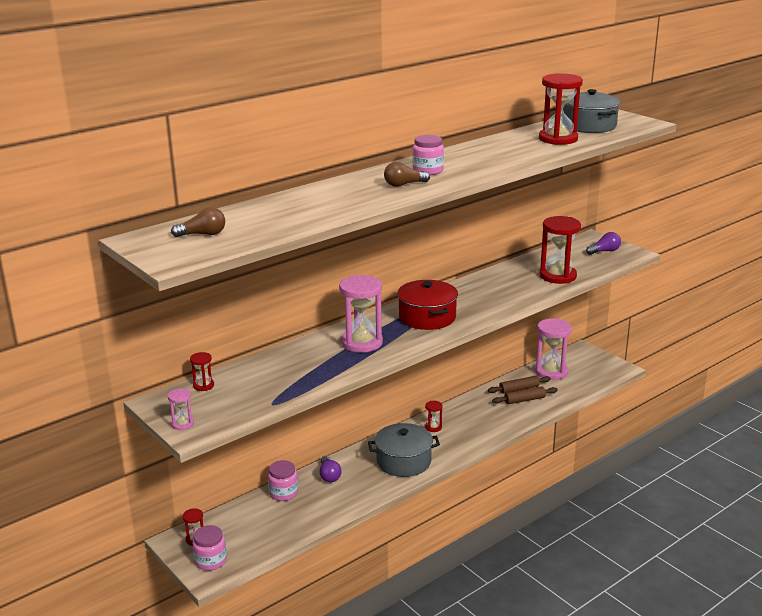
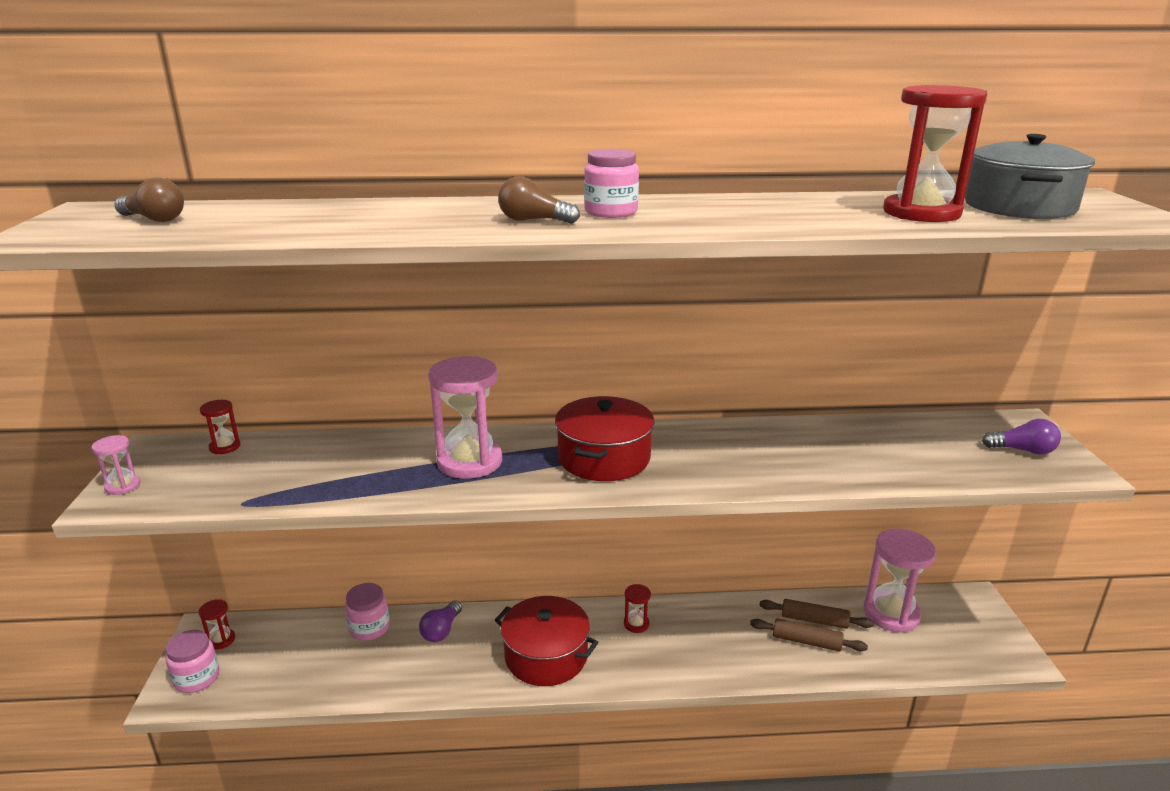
camera: 35 degrees right, 0 degrees up
(403, 461) = (546, 656): grey pot -> red pot
(558, 276) = (888, 464): red hourglass -> none

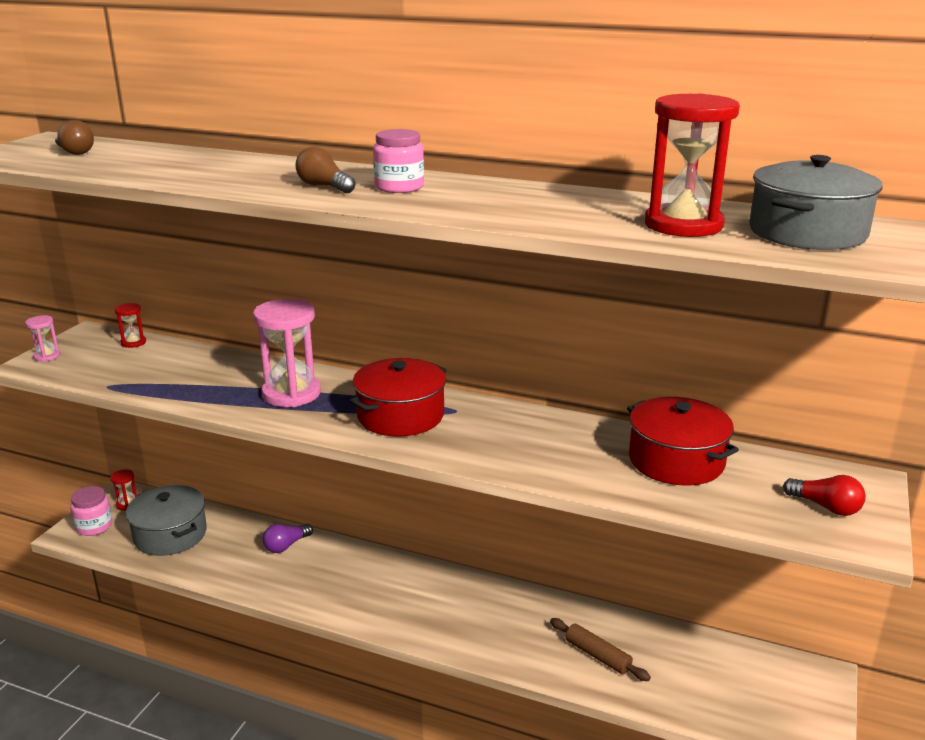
camera: 25 degrees right, 0 degrees up
(300, 659) = (170, 534): none -> grey pot
(369, 628) = (234, 527): pink jar -> none
(546, 656) = (353, 591): red pot -> red pot (676, 460)
(636, 624) = (450, 590): red hourglass -> none
(814, 620) = (622, 640): brown rolling pin -> none
(891, 613) = (710, 659): pink hourglass -> none
(1022, 450) = (826, 507): purple light bulb -> red light bulb

